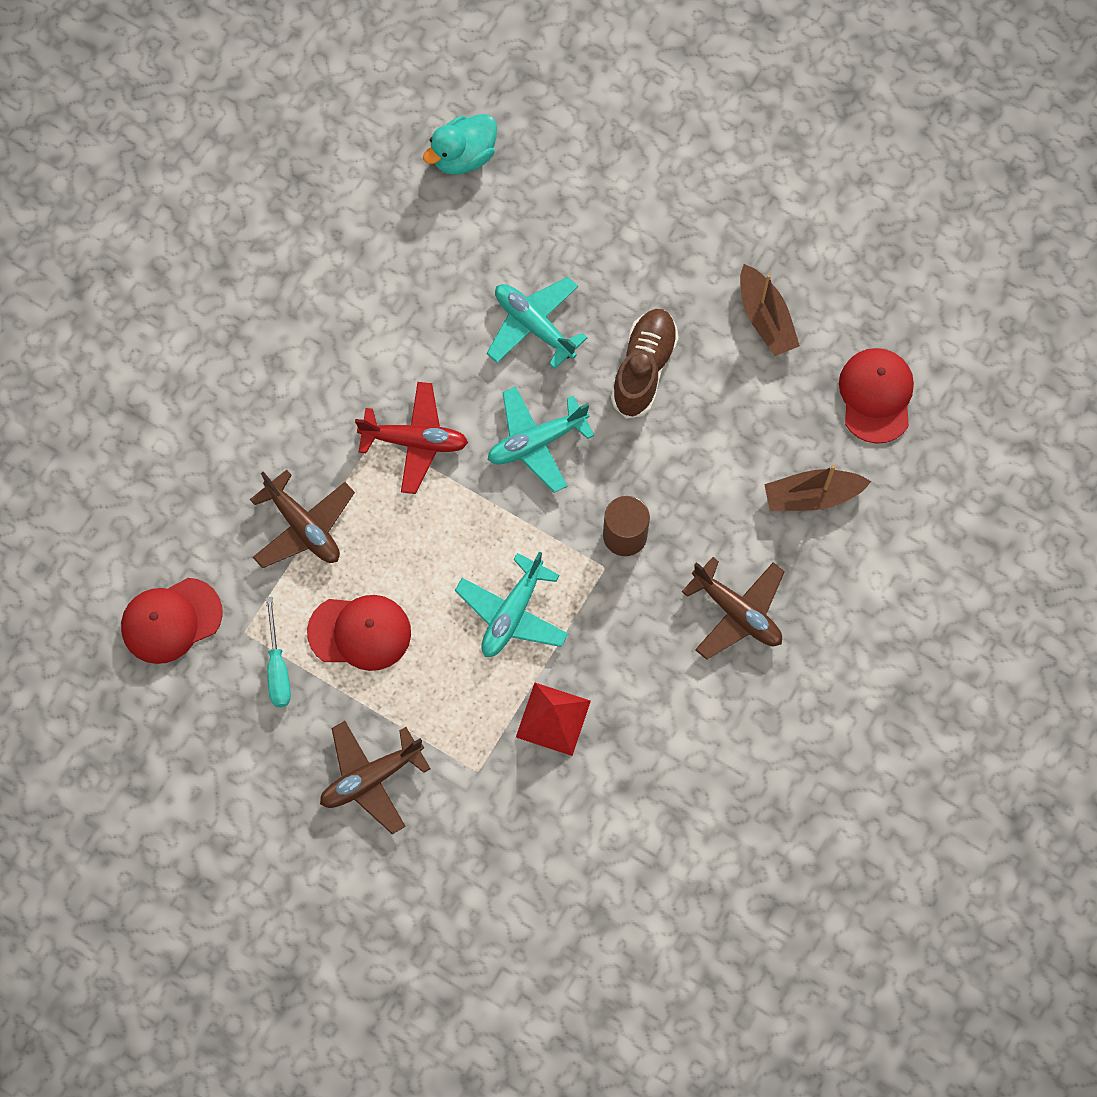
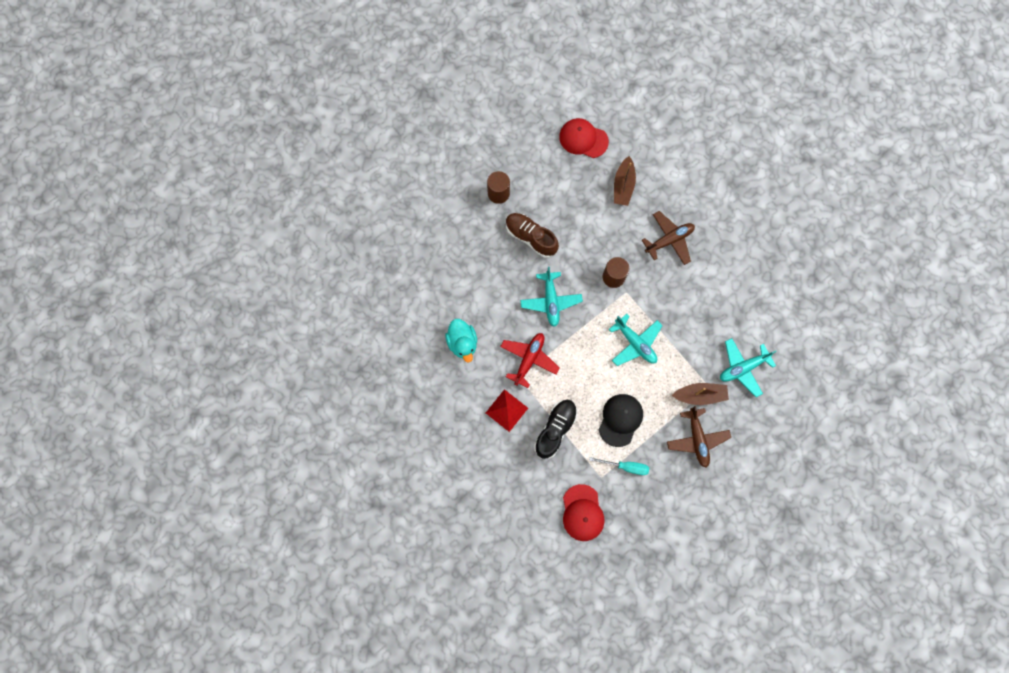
camera: 70 degrees left, 5 degrees up
(304, 527) = (555, 429): brown plane -> black shoe
(360, 632) = (620, 420): red cap -> black cap
(463, 157) = (382, 283): turquoise duck -> turquoise duck (462, 343)
(534, 326) = (488, 281): turquoise plane -> turquoise plane (742, 368)
(553, 718) = (694, 342): red pyramid -> red pyramid (506, 410)
(706, 286) = (498, 193): none -> brown cylinder
(765, 318) = (525, 173): brown boat -> brown boat (700, 395)

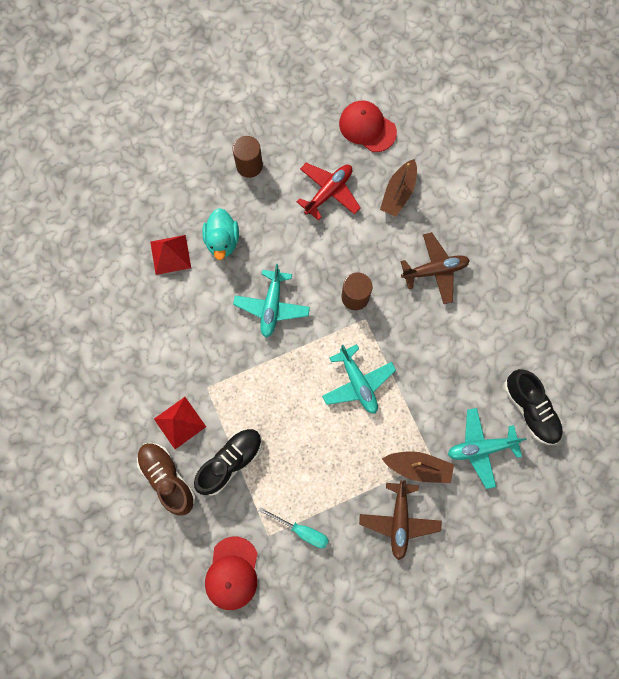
camera: 15 degrees right, 0 degrees up
(458, 281) = (170, 254): none -> red pyramid
(462, 343) = (153, 328): turquoise duck -> turquoise duck (222, 241)
(529, 359) = (225, 368): red plane -> red plane (329, 192)
(531, 237) = (271, 226): brown shoe -> brown shoe (168, 478)
(620, 420) = (312, 471): black cap -> none
(771, 329) = (530, 409): none -> black shoe

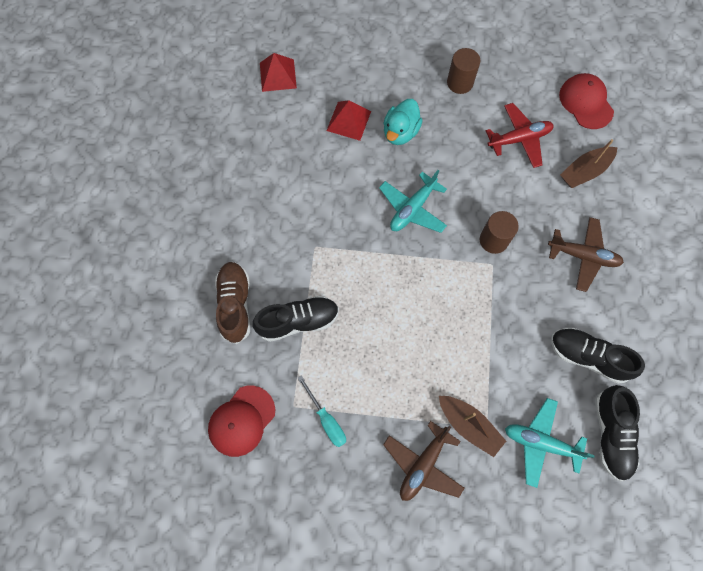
camera: 30 degrees right, 5 degrees down
(179, 422) = (274, 263): red pyramid -> red pyramid (278, 75)
(358, 383) = (454, 317): turquoise plane -> none
(481, 355) = (587, 357): none -> black shoe

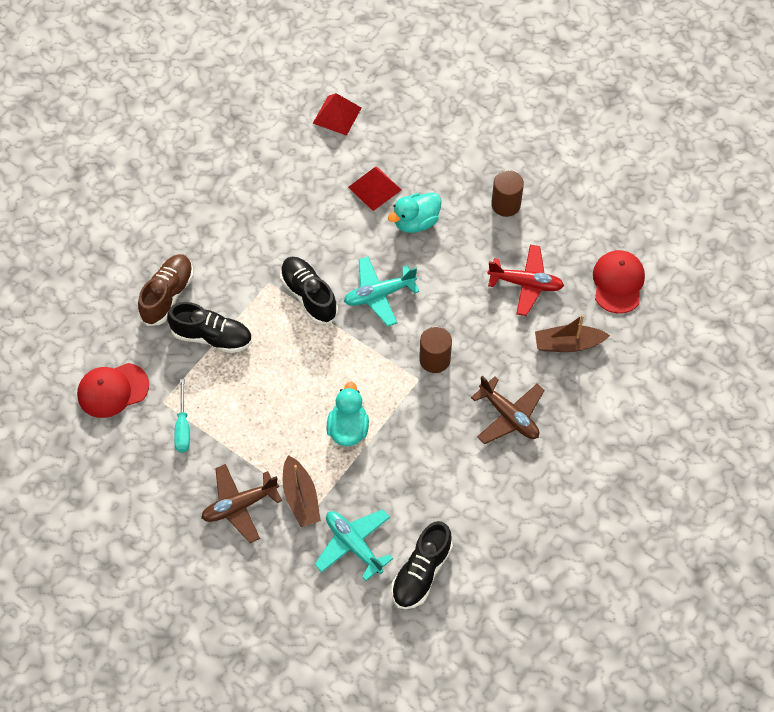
camera: 30 degrees right, 10 degrees down
(466, 340) = (348, 429): none -> turquoise duck
(587, 357) = (448, 501): black shoe -> black shoe (309, 296)

